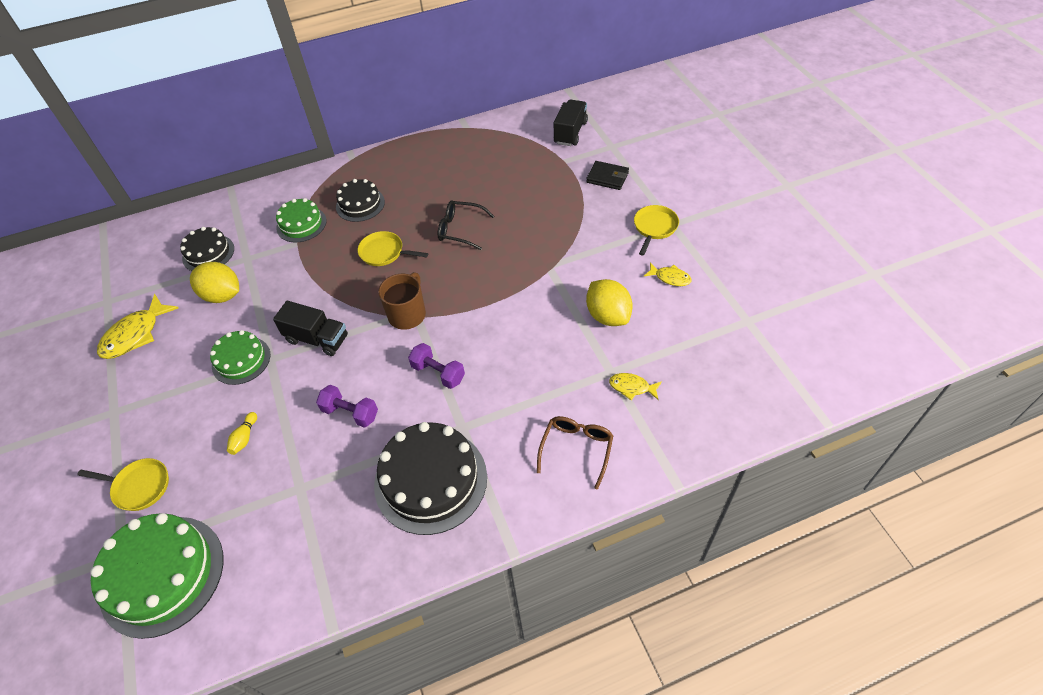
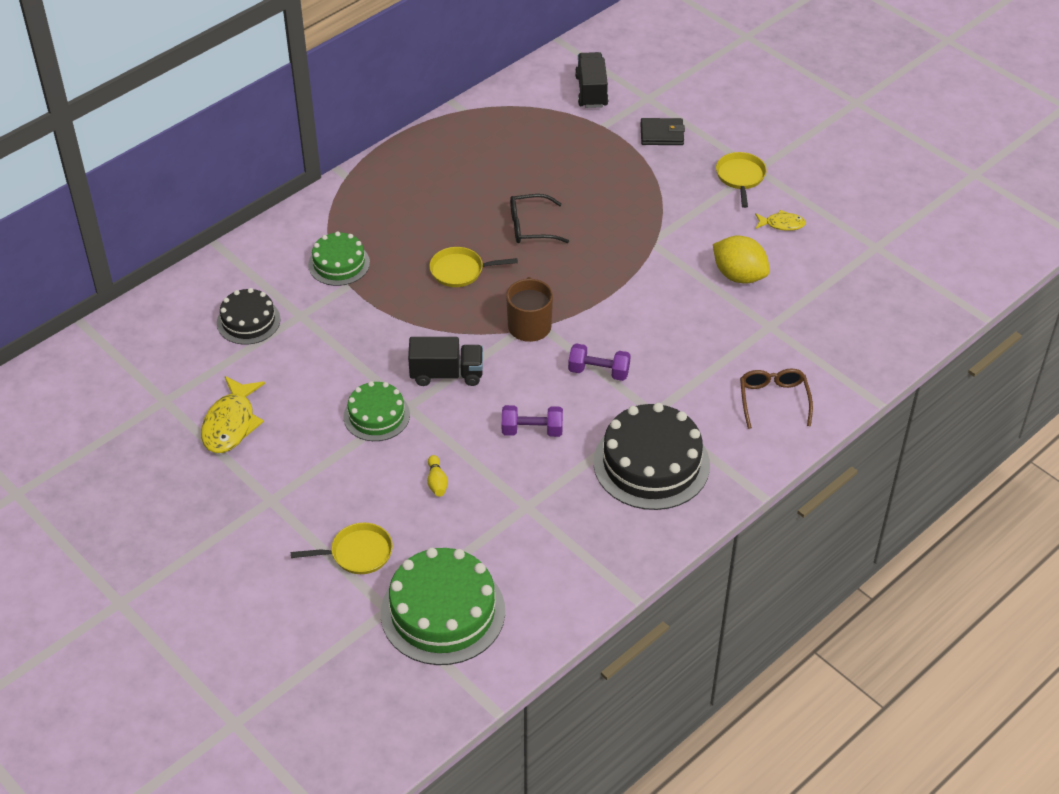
camera: 25 degrees left, 5 degrees down
(222, 295) = (303, 360): yellow lemon -> none
(360, 204) = (394, 226): black cake -> none
(632, 387) = (797, 334): yellow fish -> none

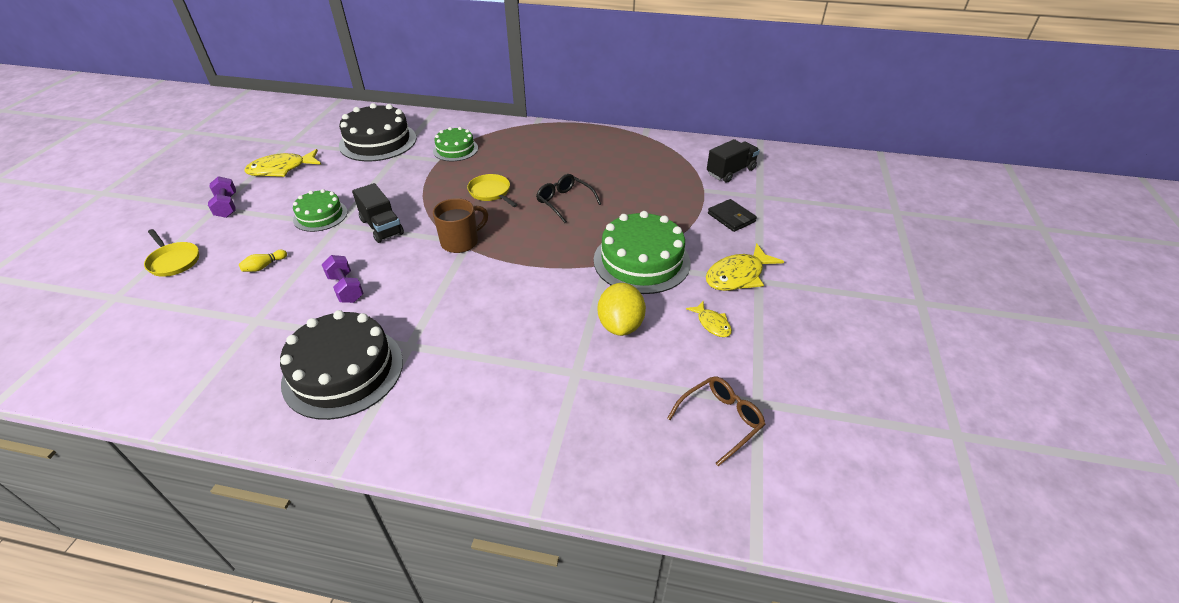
camera: 55 degrees right, 5 degrees down
(248, 321) = (378, 141): black cake -> black cake, size x1.71
(443, 612) = (117, 325): green cake -> green cake (641, 261)
(598, 372) = (436, 295): purple dumbbell -> purple dumbbell (227, 206)
(740, 177) = (737, 275): yellow pan -> yellow fish
(773, 400) = (478, 419): brown glasses -> brown glasses (720, 420)

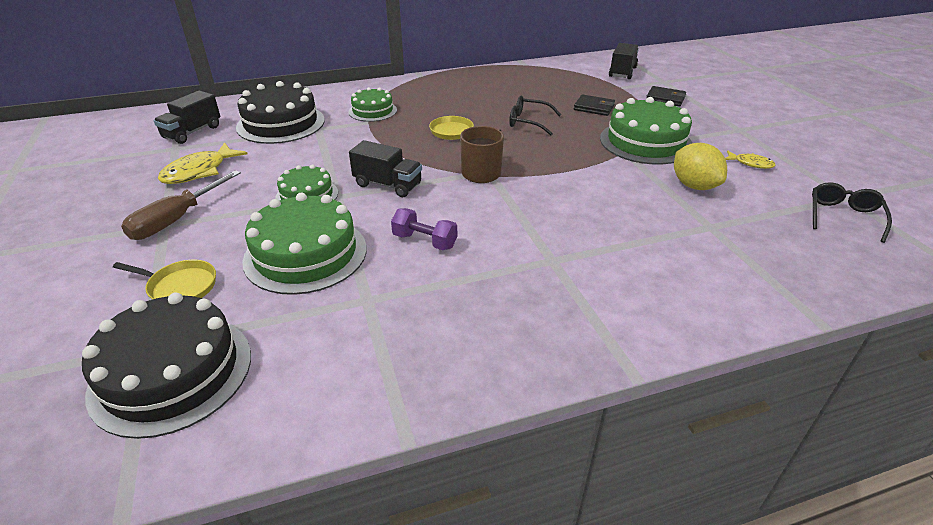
camera: 30 degrees left, 5 degrees down
(227, 206) = (177, 219): purple dumbbell -> brown screwdriver
(264, 266) = (305, 254): yellow bowling pin -> green cake
(315, 131) = (192, 132): none -> black truck
(343, 371) = (522, 302): black cake -> black cake (171, 372)
(644, 205) = (594, 108): none -> black wallet
(720, 420) = (843, 216): brown glasses -> black glasses
(737, 275) = (722, 131): yellow fish -> none

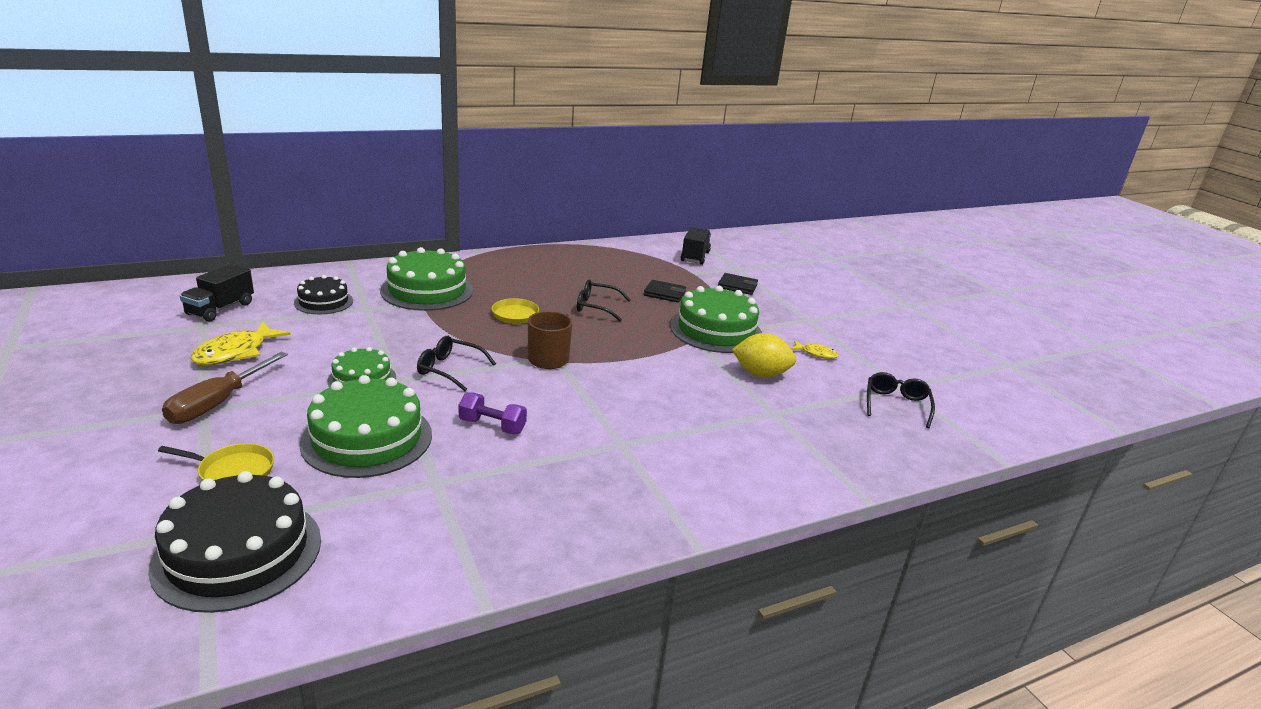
camera: 10 degrees left, 10 degrees down
(281, 123) = (323, 302): black cake -> black cake, size x0.58
(372, 111) = (427, 290): green cake -> green cake, size x1.71
(388, 185) = (449, 369): black truck -> black glasses
(694, 186) = (760, 374): yellow lemon -> yellow lemon turned 45 degrees counterclockwise

